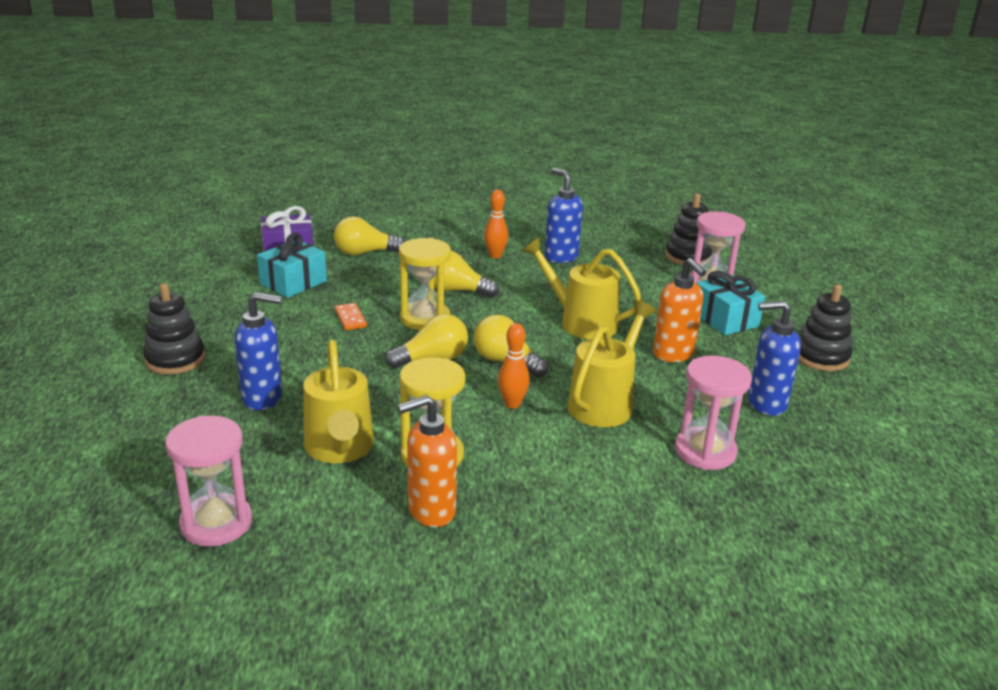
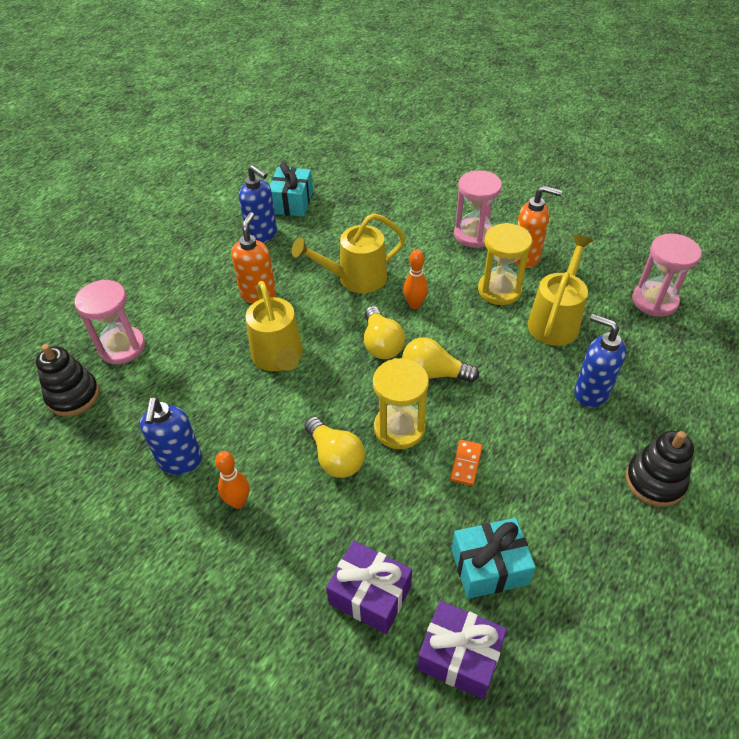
camera: 140 degrees left, 20 degrees up
(364, 253) = (370, 595): yellow light bulb -> purple gift
(705, 451) = (341, 225): pink hourglass -> pink hourglass (473, 235)
(725, 319) = (173, 307): turquoise gift -> turquoise gift (292, 202)
(821, 357) = (172, 248): black stacking toy -> none

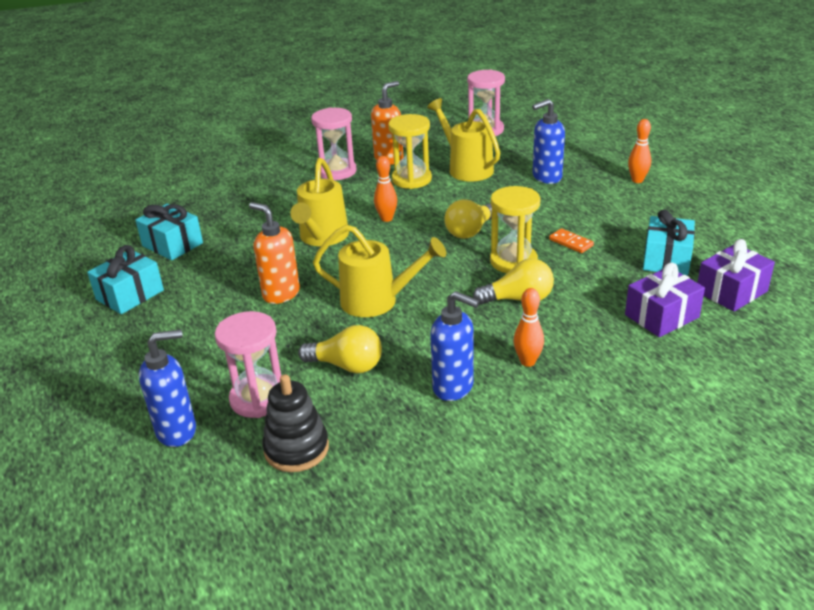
camera: 60 degrees left, 15 degrees down
(215, 217) = (130, 295): none -> turquoise gift
(262, 235) = (198, 272): blue soap dispenser -> blue soap dispenser (177, 431)
(381, 344) = (415, 245): yellow light bulb -> yellow light bulb (347, 366)
(654, 481) = (637, 180): black stacking toy -> orange bowling pin

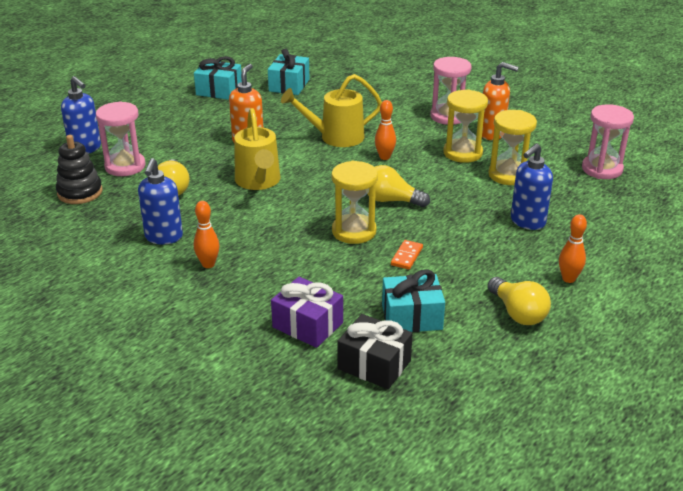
camera: 65 degrees right, 0 degrees up
(466, 168) = (508, 175): yellow watering can -> yellow hourglass
(519, 299) = (295, 244): yellow light bulb -> yellow light bulb (518, 313)
(546, 177) = (527, 222): blue soap dispenser -> blue soap dispenser turned 90 degrees counterclockwise
(731, 291) = (374, 365): purple gift -> black gift

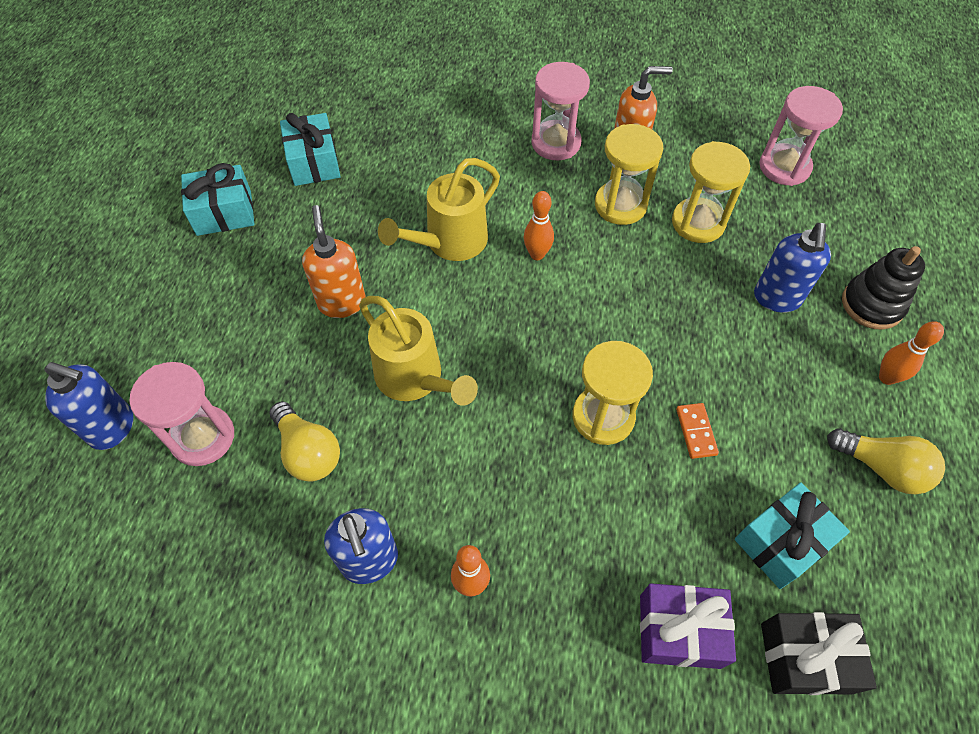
camera: 30 degrees left, 25 degrees up
(80, 192) = (175, 529): black stacking toy -> black stacking toy (872, 304)
(391, 200) = (604, 334): yellow light bulb -> none

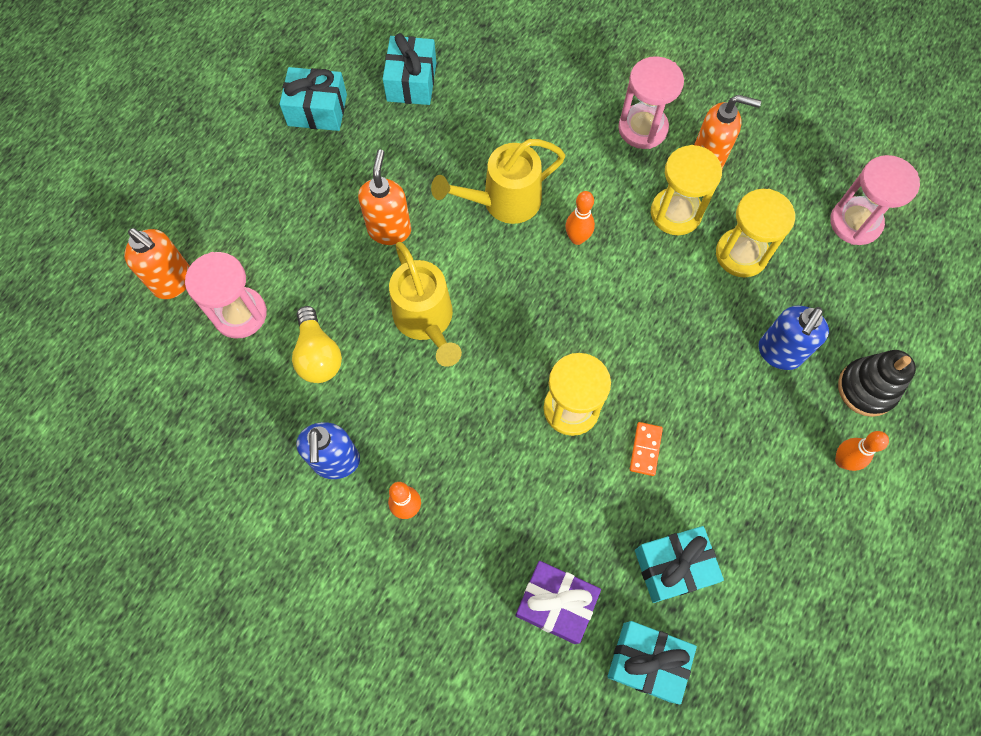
camera: 20 degrees right, 10 degrees up
(113, 427) = (173, 282): blue soap dispenser -> orange soap dispenser
(805, 657) = (647, 662): black gift -> turquoise gift
(881, 468) = (793, 537): yellow light bulb -> none

